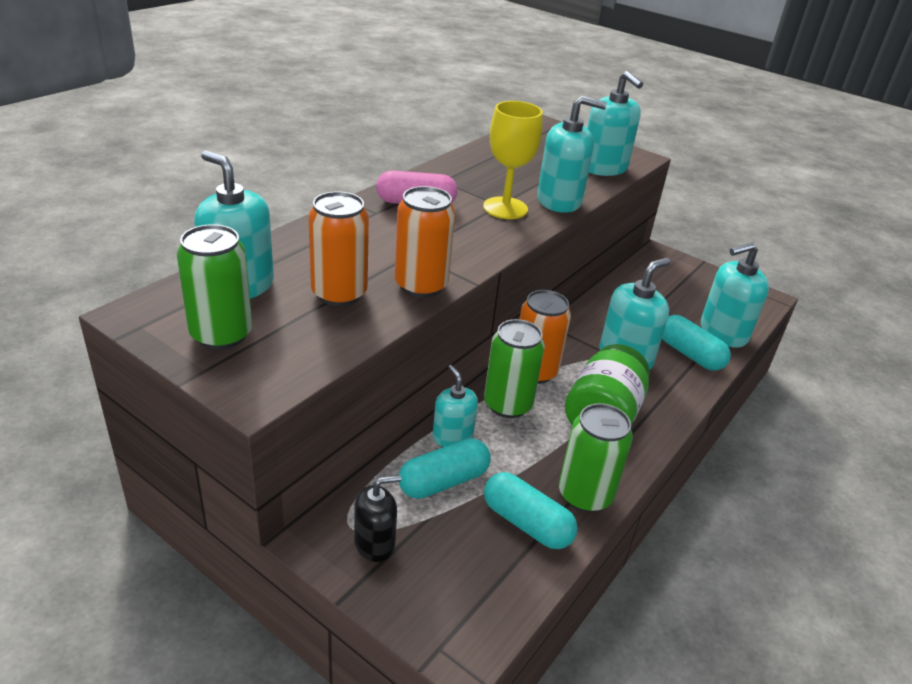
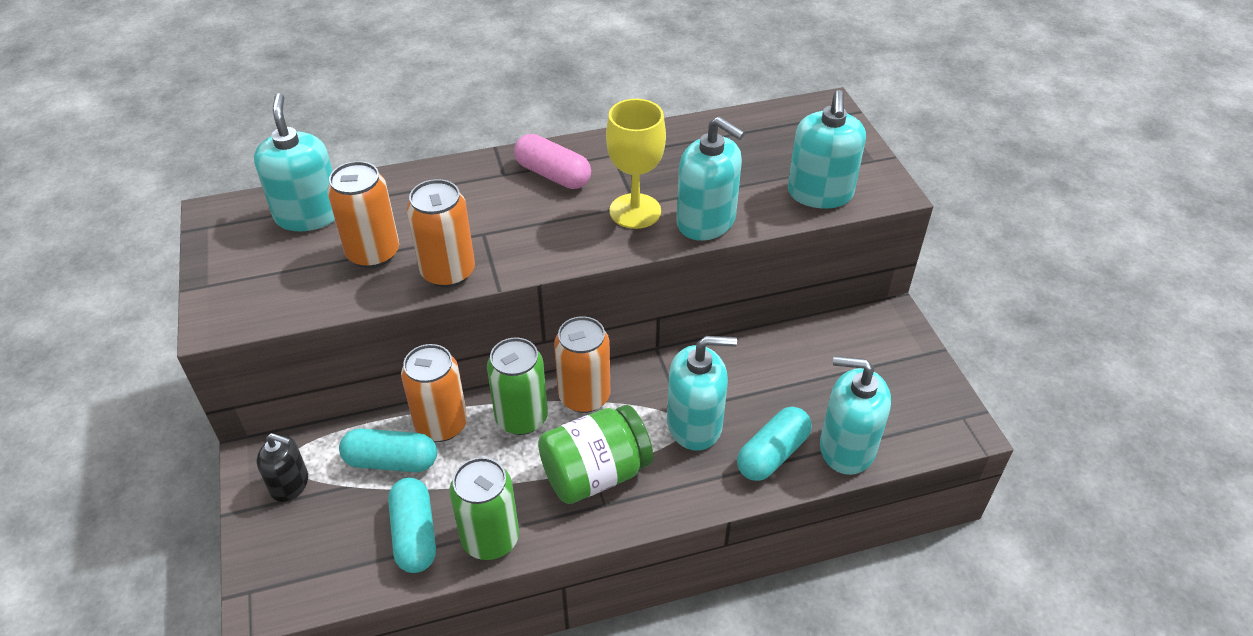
camera: 40 degrees right, 10 degrees up
(221, 334) = (249, 257): green can -> none
(452, 436) = (441, 424): turquoise soap dispenser -> orange can
(689, 354) = (772, 454): turquoise capsule -> turquoise capsule turned 45 degrees clockwise

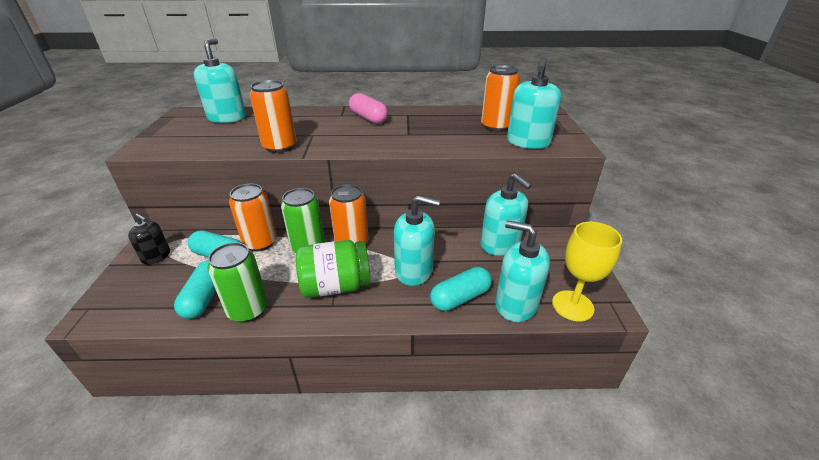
camera: 15 degrees right, 10 degrees down
(373, 253) = (246, 135): orange can -> orange can (496, 127)
(635, 211) = (406, 136): yellow goblet -> yellow goblet (572, 306)
(706, 221) = (448, 145): turquoise soap dispenser -> turquoise soap dispenser (500, 244)

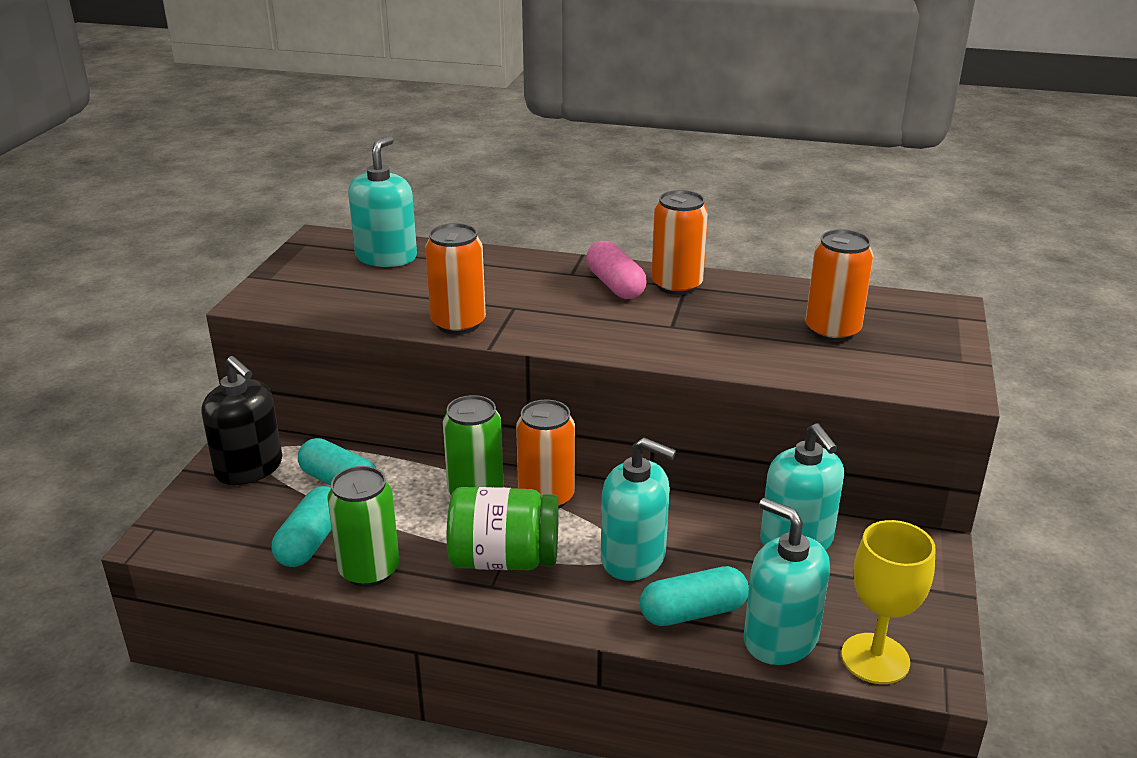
camera: 15 degrees right, 5 degrees down
(156, 256) = (249, 468): black soap dispenser -> black soap dispenser, size x1.61
(260, 243) = (403, 472): orange can -> orange can (676, 285)
(528, 142) = (873, 369): turquoise soap dispenser -> none

